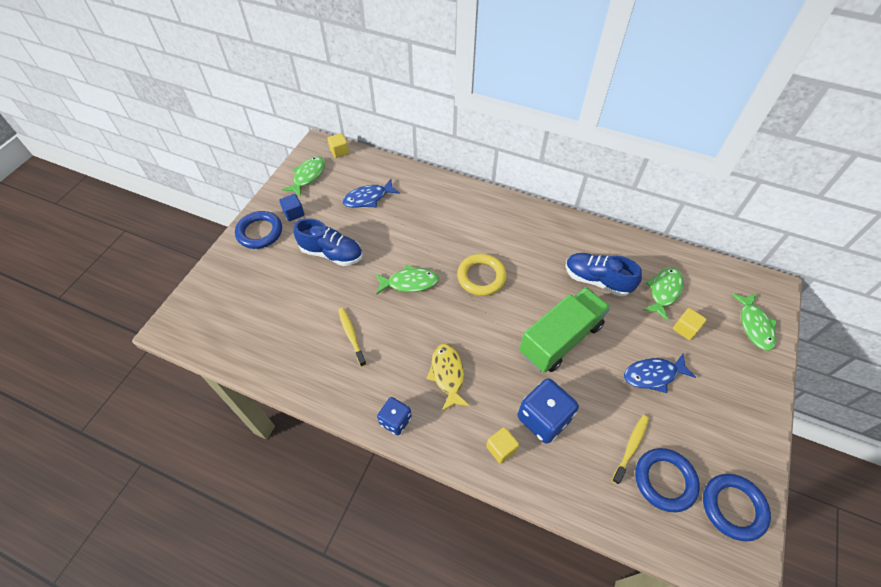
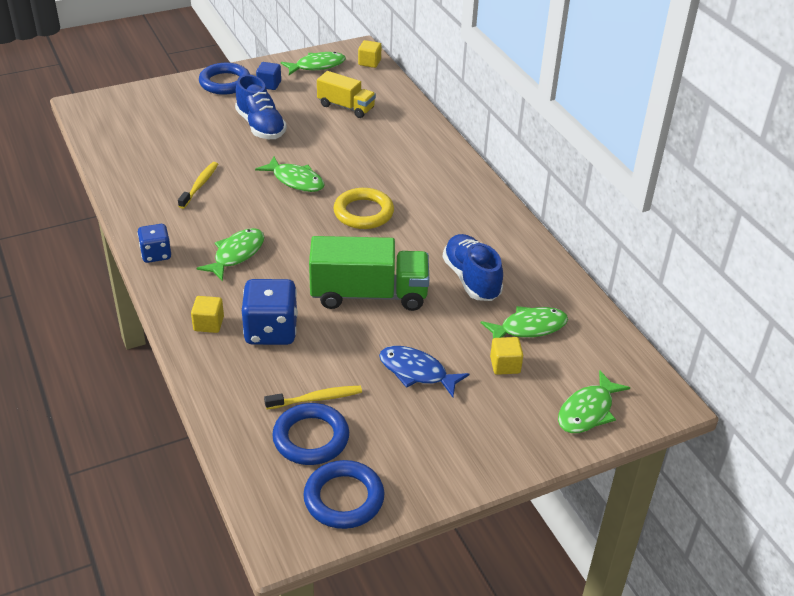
camera: 40 degrees right, 15 degrees down
(368, 198) = (346, 107): blue fish -> yellow truck
(447, 375) = (236, 254): yellow fish -> green fish

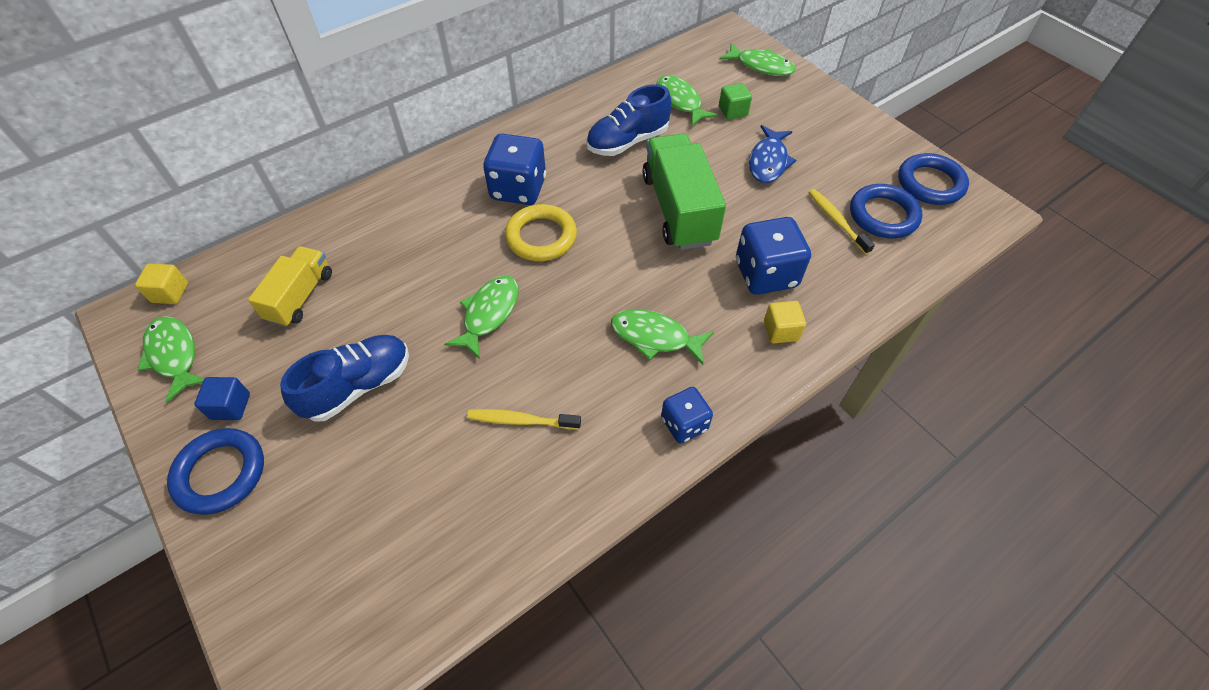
camera: 100 degrees left, 15 degrees up
(424, 207) = (518, 189): none -> blue dice
(505, 365) = (733, 111): yellow cube -> green cube

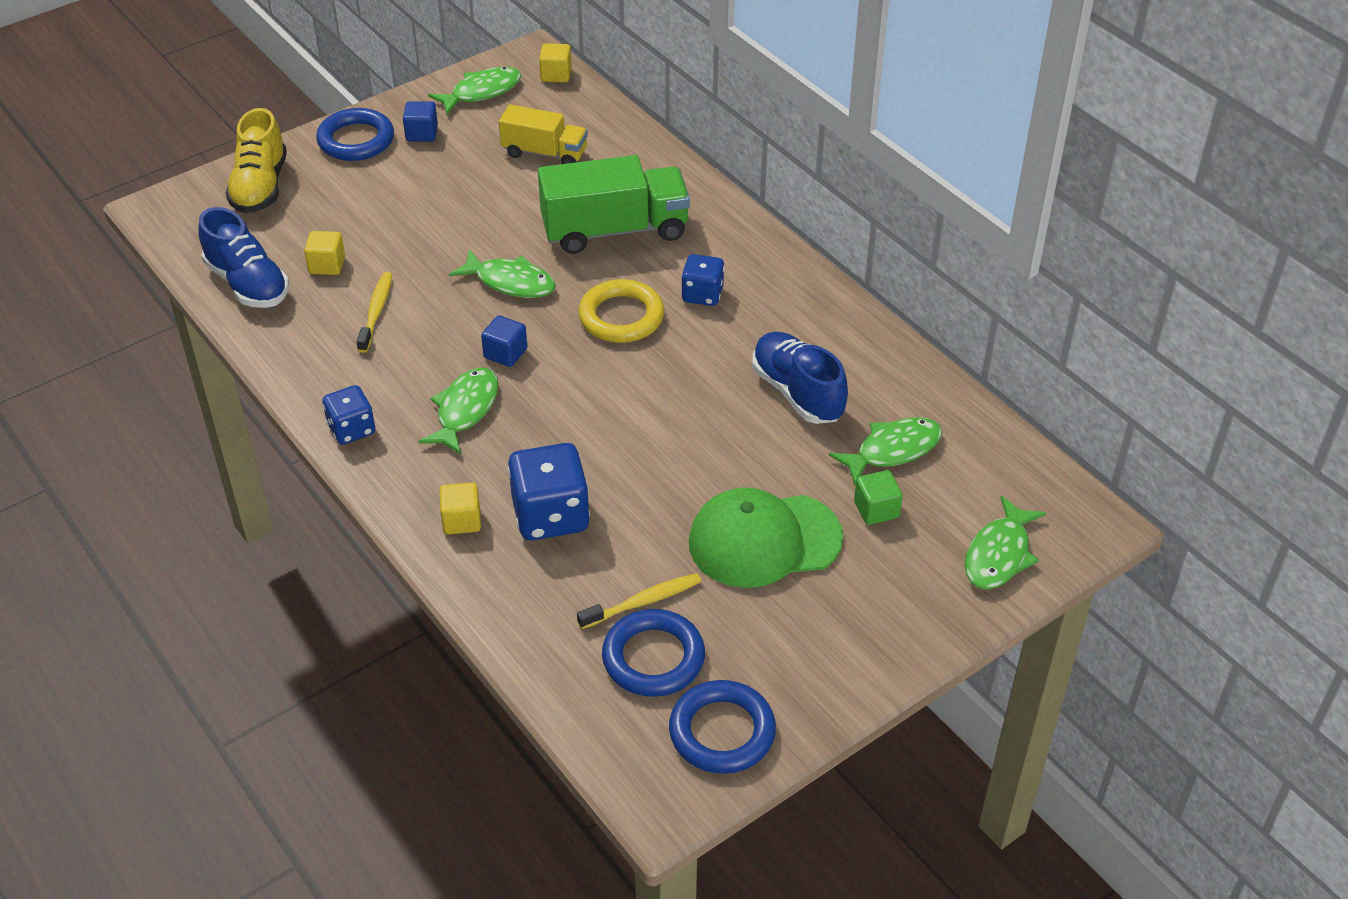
camera: 90 degrees right, 10 degrees down
(282, 573) = (260, 187): none -> yellow shoe
(358, 386) = (432, 204): blue shoe -> blue shoe (248, 284)
(442, 476) = (327, 265): none -> yellow cube
(518, 189) = (702, 294): blue dice -> blue dice, size x0.61
(583, 312) = (505, 353): none -> blue cube
(678, 209) = (666, 439): green truck -> green truck (615, 230)
(768, 161) = (764, 540): blue fish -> green cap

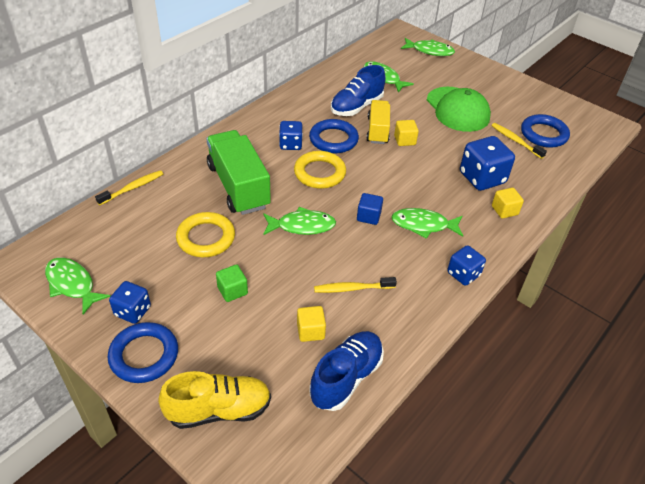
camera: 105 degrees left, 0 degrees up
(422, 133) = (133, 311): blue cube -> blue dice
(510, 282) = (302, 226): green fish -> green fish turned 75 degrees clockwise
(519, 193) = (206, 238): none -> yellow ring
(545, 153) = (156, 233): yellow truck -> yellow truck (377, 130)
(556, 75) = (50, 243): yellow cube -> yellow cube (404, 140)
(640, 136) = (133, 188): none -> yellow toothbrush
(722, 732) = (566, 112): blue ring -> blue ring (333, 139)
(876, 509) = (422, 81): green cube -> green cube (232, 291)

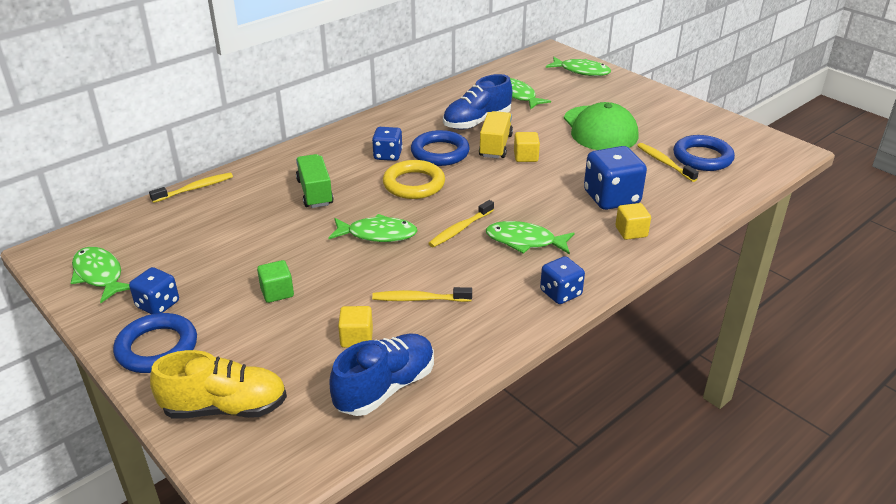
camera: 10 degrees right, 10 degrees down
(206, 238) = (262, 240): yellow ring -> none
(238, 186) = (315, 192): green truck -> green truck, size x0.61
(368, 216) = (460, 229): blue cube -> yellow toothbrush

